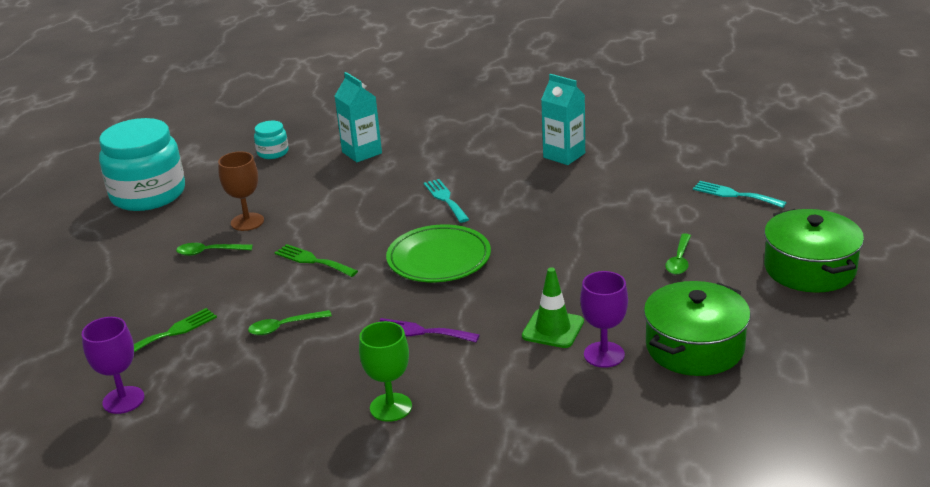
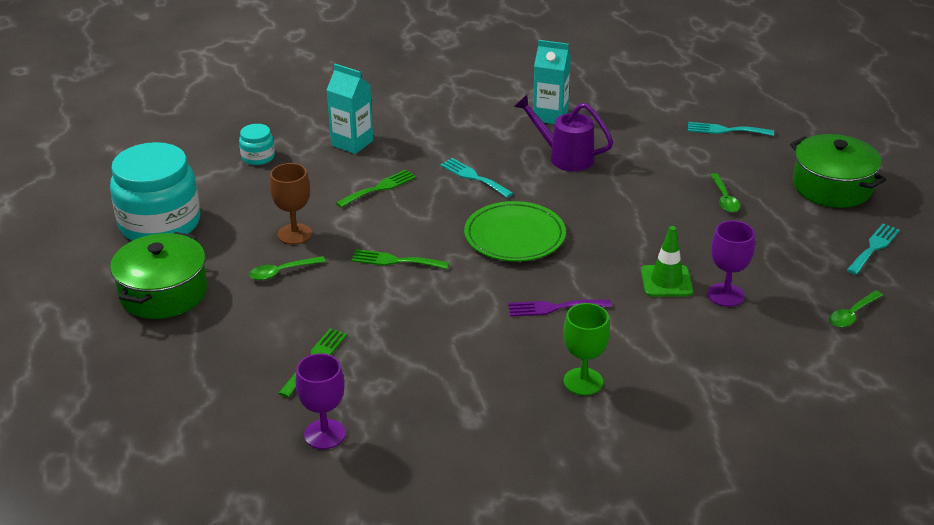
camera: 25 degrees left, 5 degrees up
(284, 327) = (422, 330): green spoon -> green spoon (852, 314)
(352, 195) = (379, 188): none -> green fork
(547, 195) = (565, 157): none -> purple watering can
(695, 347) = (792, 273): green pot -> green pot (163, 293)
(809, 339) = (874, 247): none -> turquoise fork

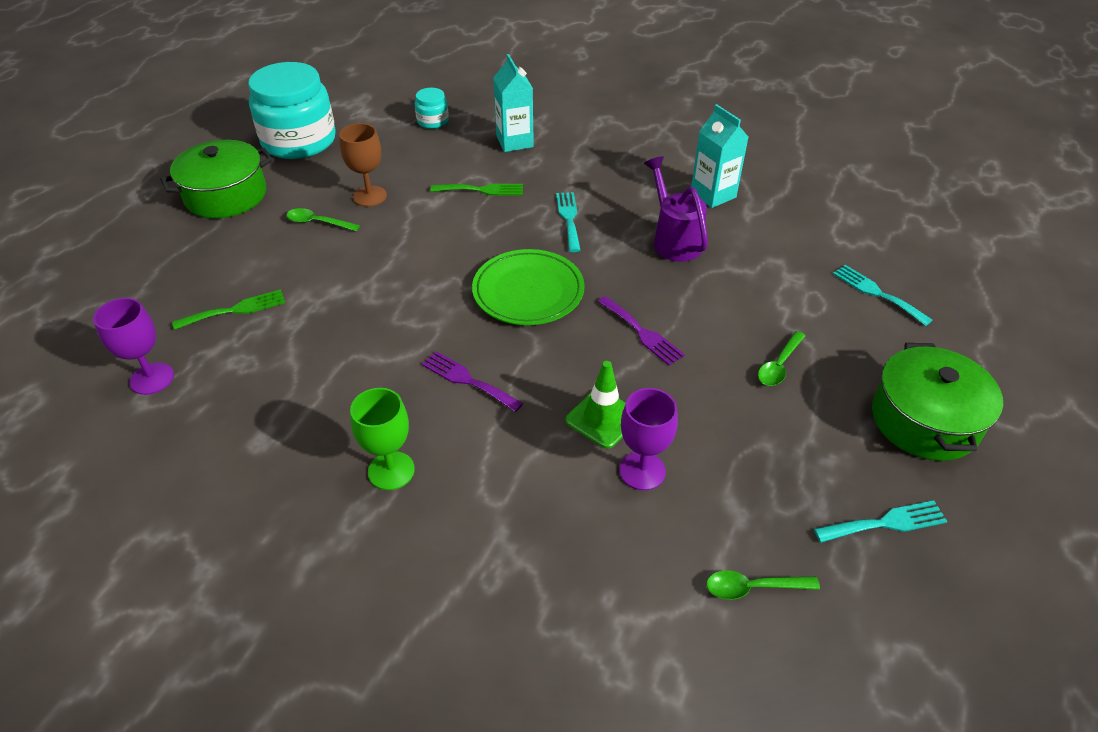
camera: 40 degrees right, 10 degrees up
(395, 261) = (406, 259): green fork -> none
(622, 222) = (642, 333): none -> purple fork

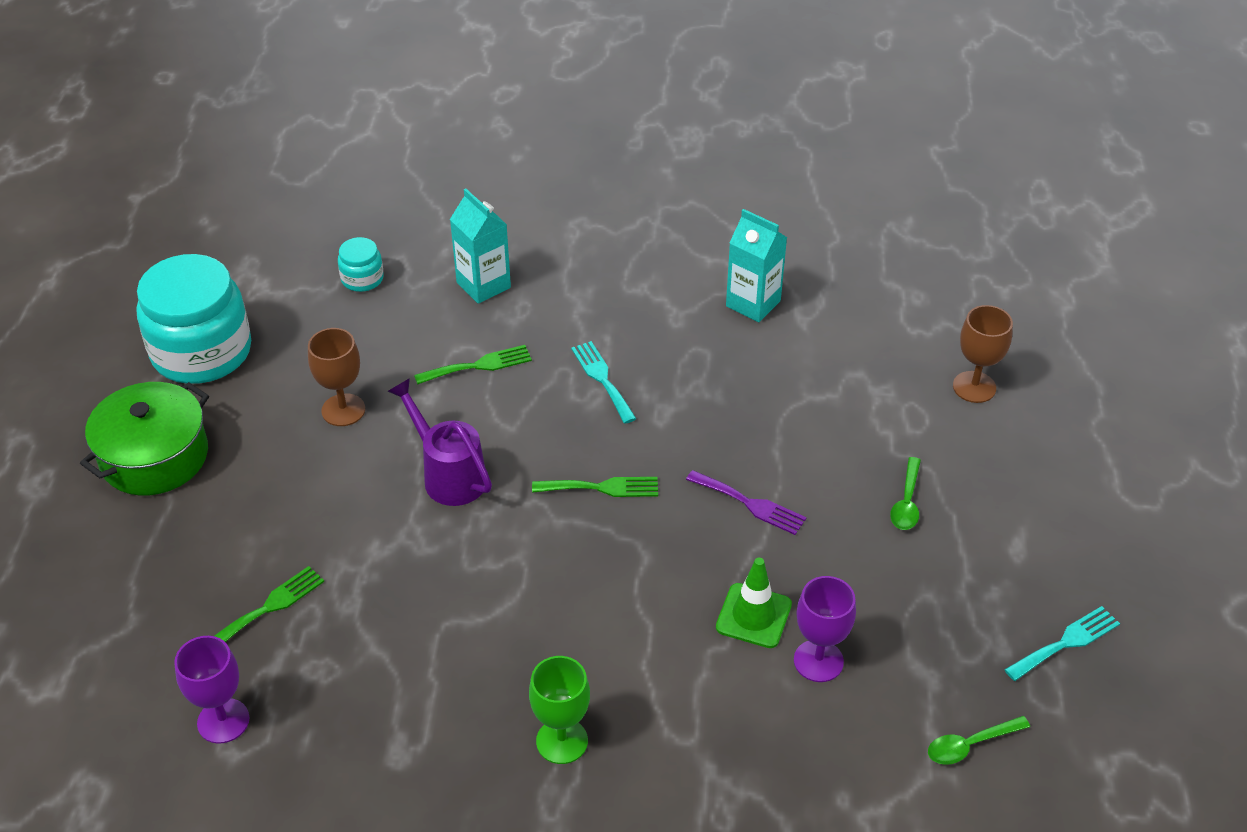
camera: 20 degrees left, 0 degrees up
(318, 222) = (299, 464): green spoon -> none
(467, 380) = (589, 615): purple fork -> none
(528, 291) = (602, 487): green plate -> green fork
(674, 240) = (734, 376): purple watering can -> purple watering can (449, 475)
(877, 293) = (974, 387): turquoise fork -> brown goblet
(924, 420) = (1067, 523): green pot -> none

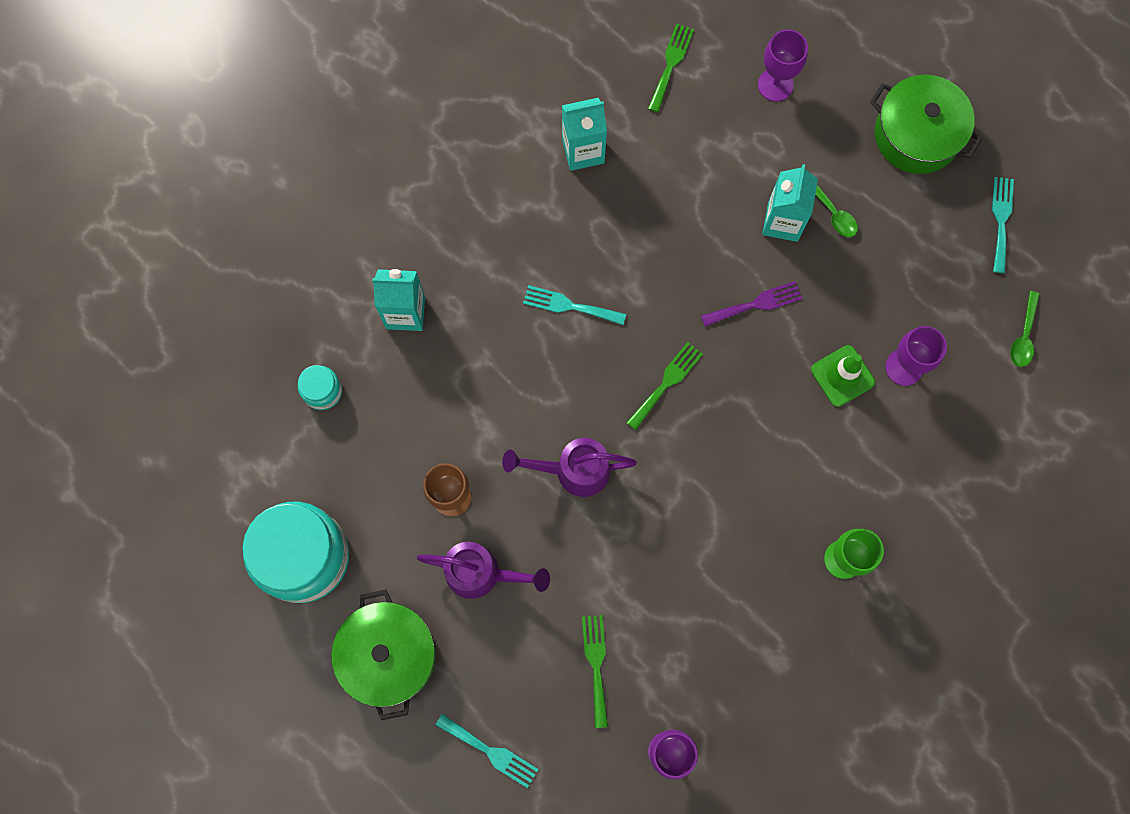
camera: 50 degrees left, 30 degrees up
(115, 582) = (491, 752): none -> turquoise fork
(288, 471) = (481, 573): none -> purple watering can
(479, 365) = (486, 376): green fork -> green fork (671, 64)
(852, 473) = (782, 222): none -> turquoise carton
(974, 387) = (775, 85): brown goblet -> purple goblet
(1062, 518) = (916, 135): none -> green pot

